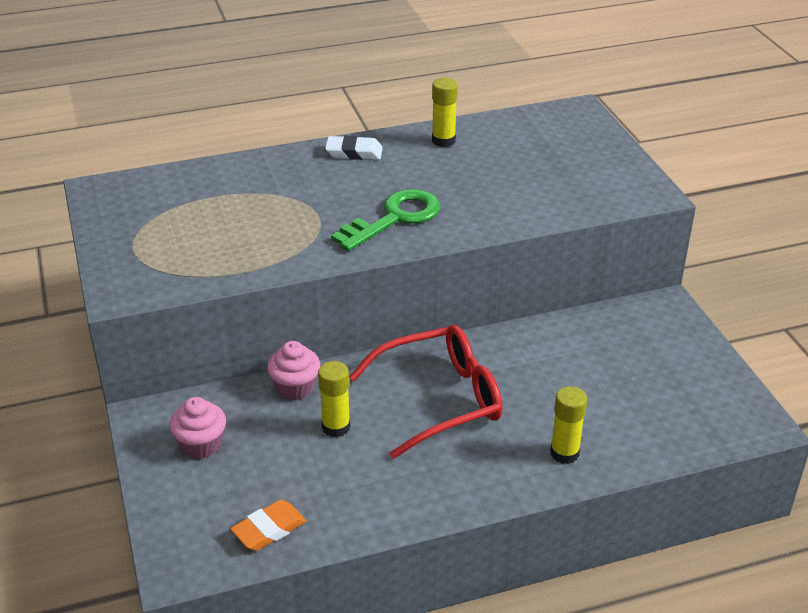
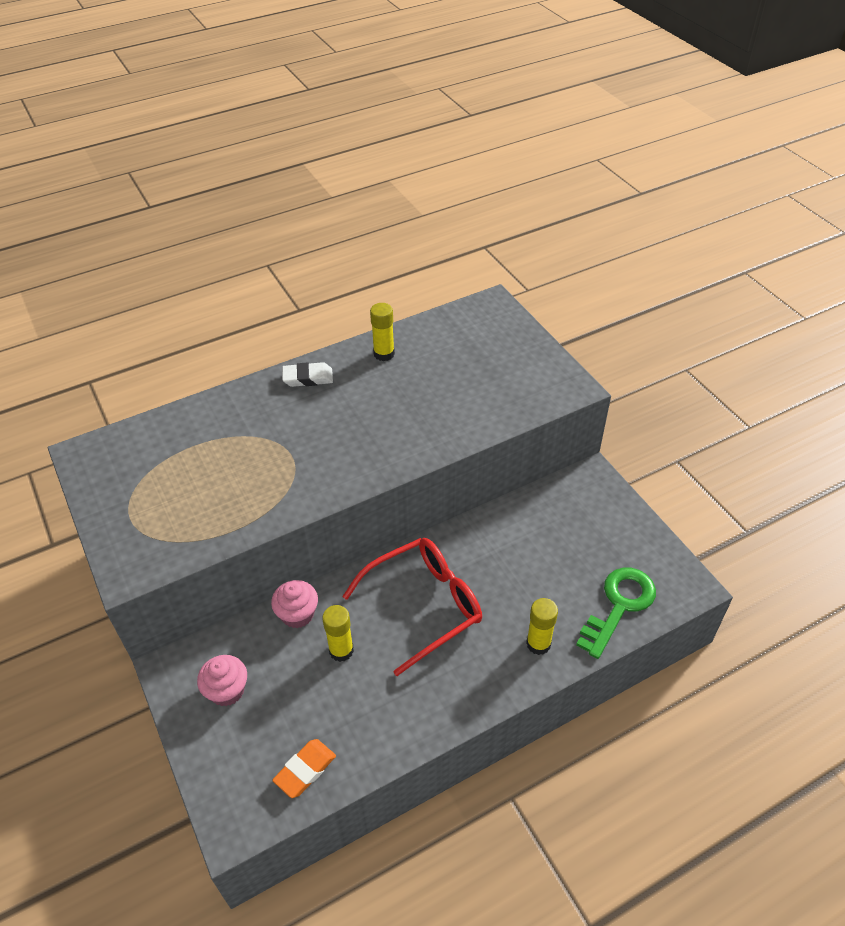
camera: 10 degrees left, 10 degrees up
(394, 218) = (359, 447): green key -> green key (619, 606)

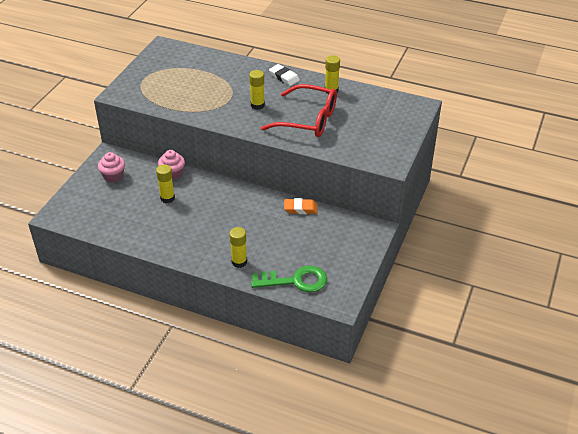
camera: 50 degrees right, 5 degrees down
(305, 770) = (97, 221): orange eraser -> orange eraser (300, 208)
(335, 435) = (257, 105): none -> yellow glue stick
(424, 605) = (220, 211): red glasses -> red glasses (308, 120)

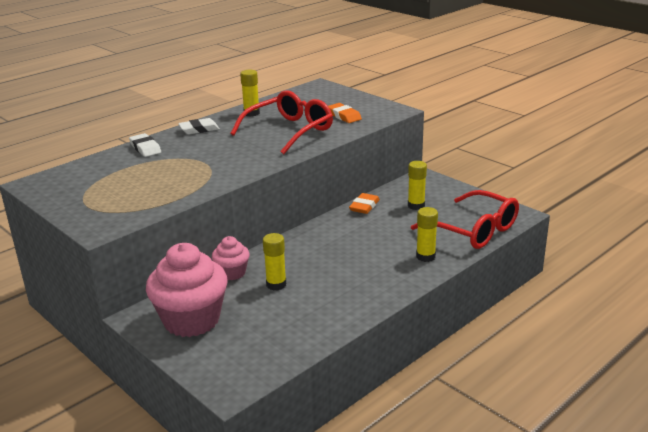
camera: 65 degrees left, 15 degrees down
(113, 176) = (191, 320): pink cupcake -> pink cupcake, size x1.92
(238, 67) = (145, 148): none -> white eraser
(257, 105) = (234, 150): yellow glue stick -> yellow glue stick (416, 206)
(295, 281) = (474, 230): green key -> red glasses
(358, 138) = (344, 116): none -> orange eraser

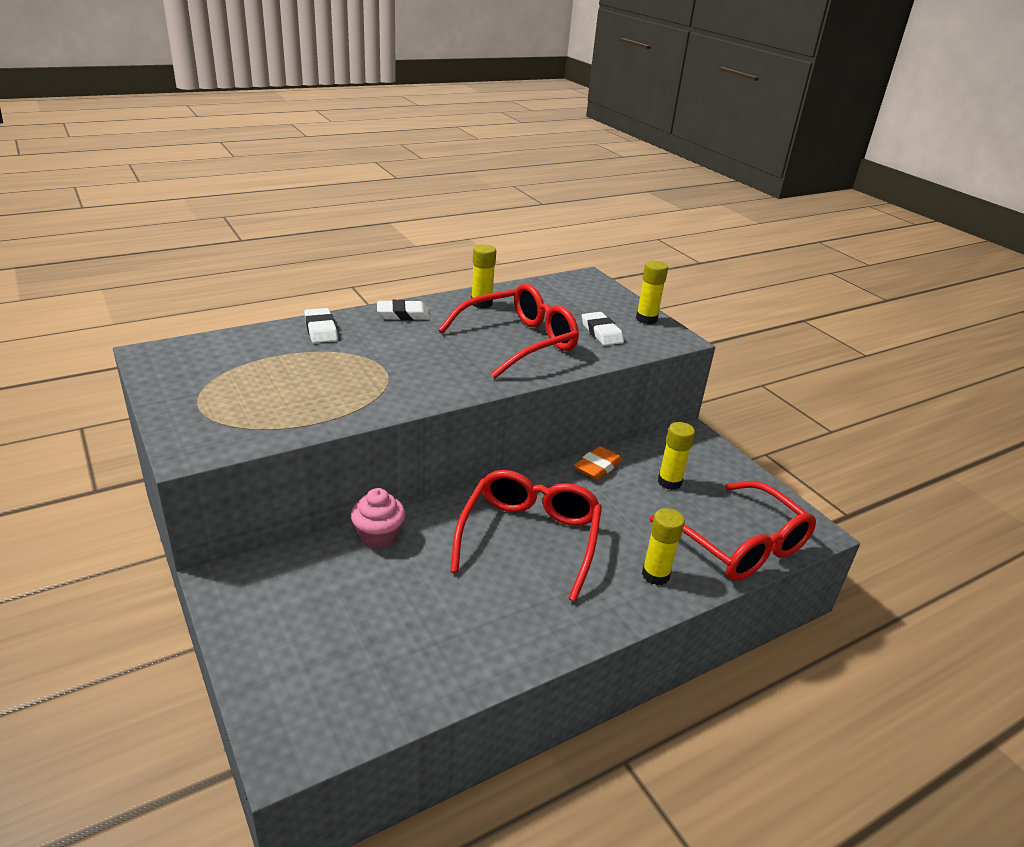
camera: 10 degrees right, 5 degrees up
(191, 320) = (290, 605): pink cupcake -> none
(276, 284) = (429, 572): yellow glue stick -> yellow glue stick (646, 319)
(335, 254) = (529, 538): none -> red glasses
(344, 116) = (601, 332): orange eraser -> white eraser

